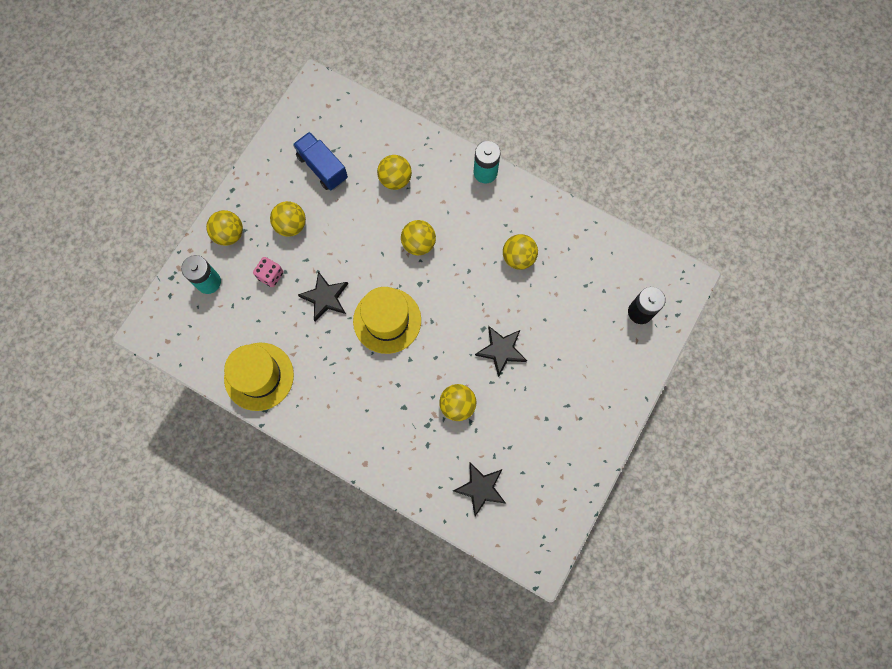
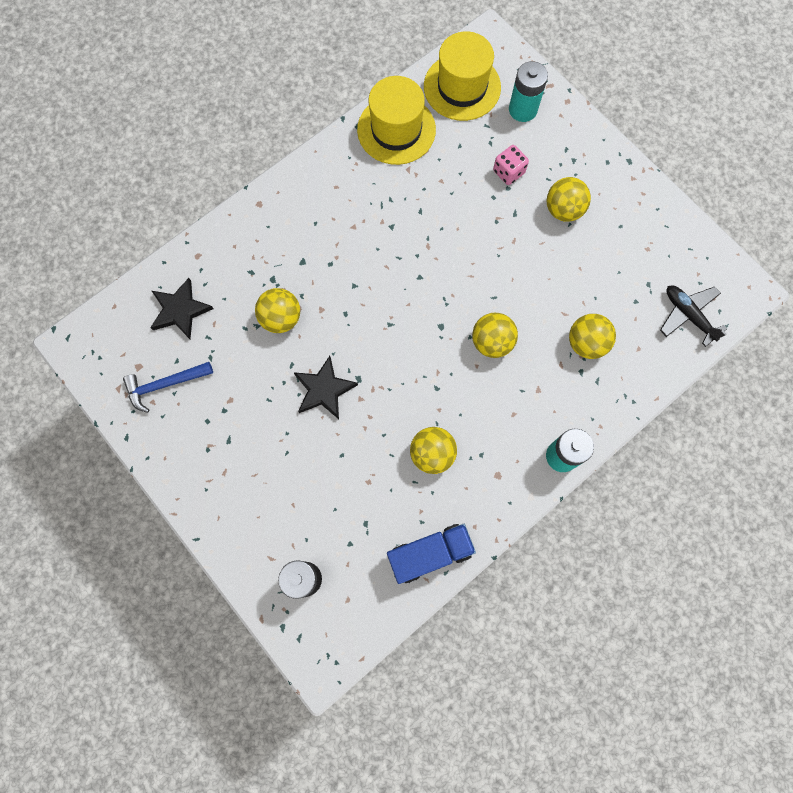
camera: 110 degrees right, 0 degrees up
(229, 234) = (574, 144): yellow ball -> none
(322, 167) = (628, 265): blue truck -> blue truck (429, 554)
(325, 297) = (461, 220): black star -> none
(348, 118) = (688, 315): none -> black plane
(387, 320) = (409, 276): yellow hat -> yellow hat (462, 87)
(545, 473) = (165, 385): none -> blue hammer

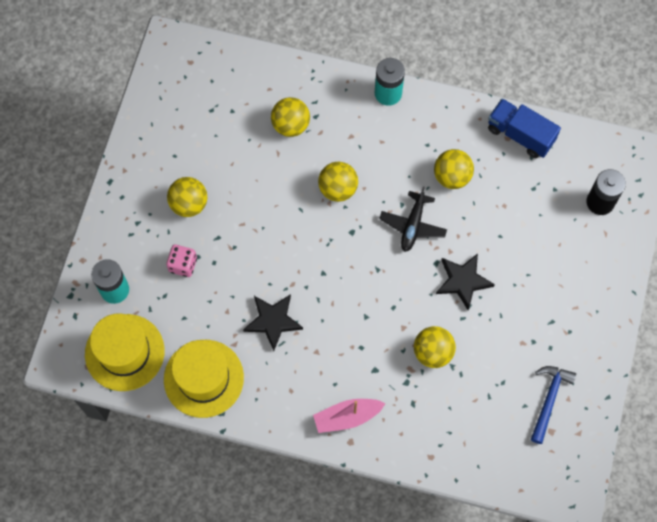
camera: 125 degrees left, 5 degrees down
(165, 385) = (549, 400): blue hammer -> blue hammer turned 105 degrees counterclockwise
(180, 310) = (484, 434): black star -> black star (273, 321)
(280, 214) = (347, 417): none -> pink boat
(688, 315) = (218, 70): black plane -> black plane (413, 225)

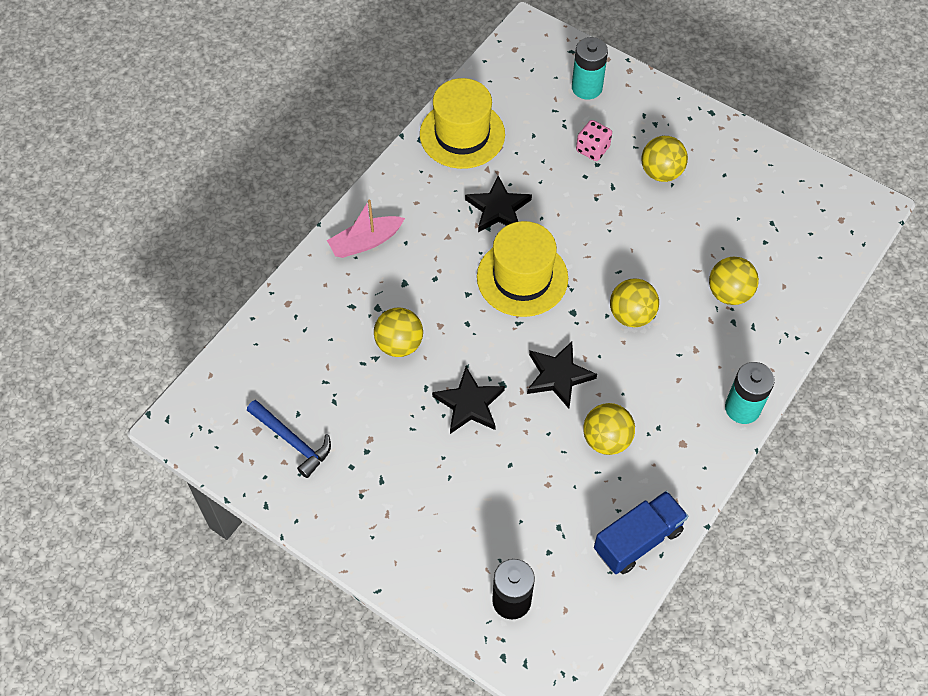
camera: 110 degrees right, 10 degrees down
(124, 352) = (517, 80): yellow hat -> yellow hat (522, 277)
(347, 417) = (365, 242): pink boat -> pink boat turned 120 degrees counterclockwise
(413, 225) = (558, 376): black plane -> black star

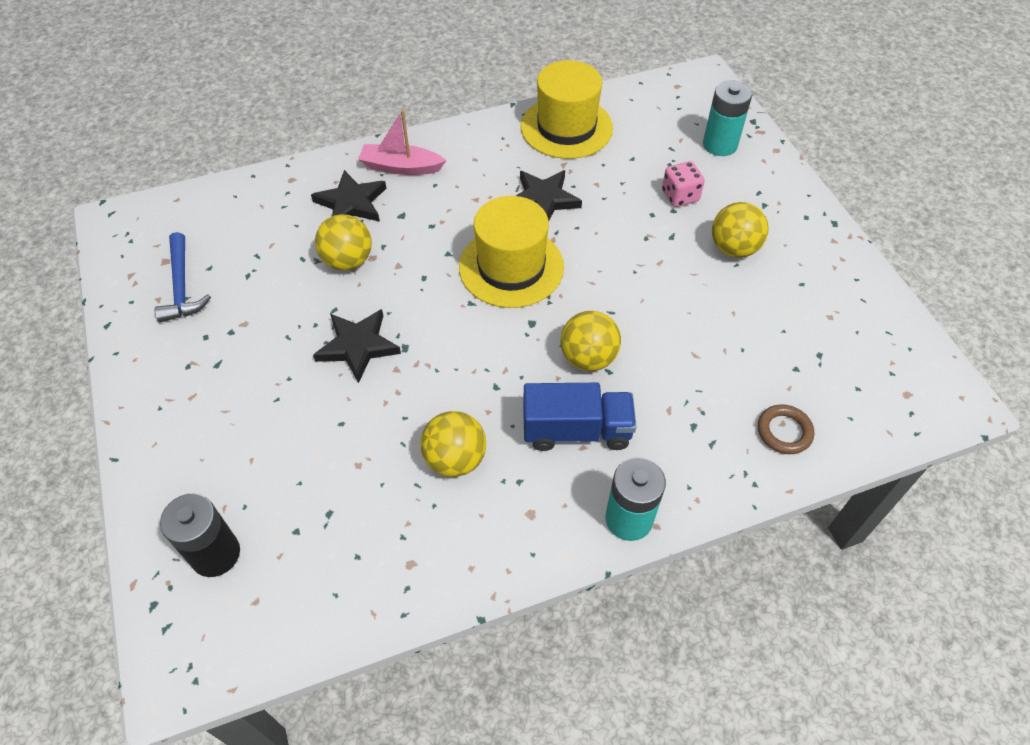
camera: 35 degrees right, 5 degrees down
(558, 376) = (464, 371): black star -> black star (351, 203)
(638, 540) = (394, 581): blue truck -> blue truck (576, 430)
(729, 293) = (712, 395): yellow ball -> none
(789, 291) = (784, 431): none -> brown ring

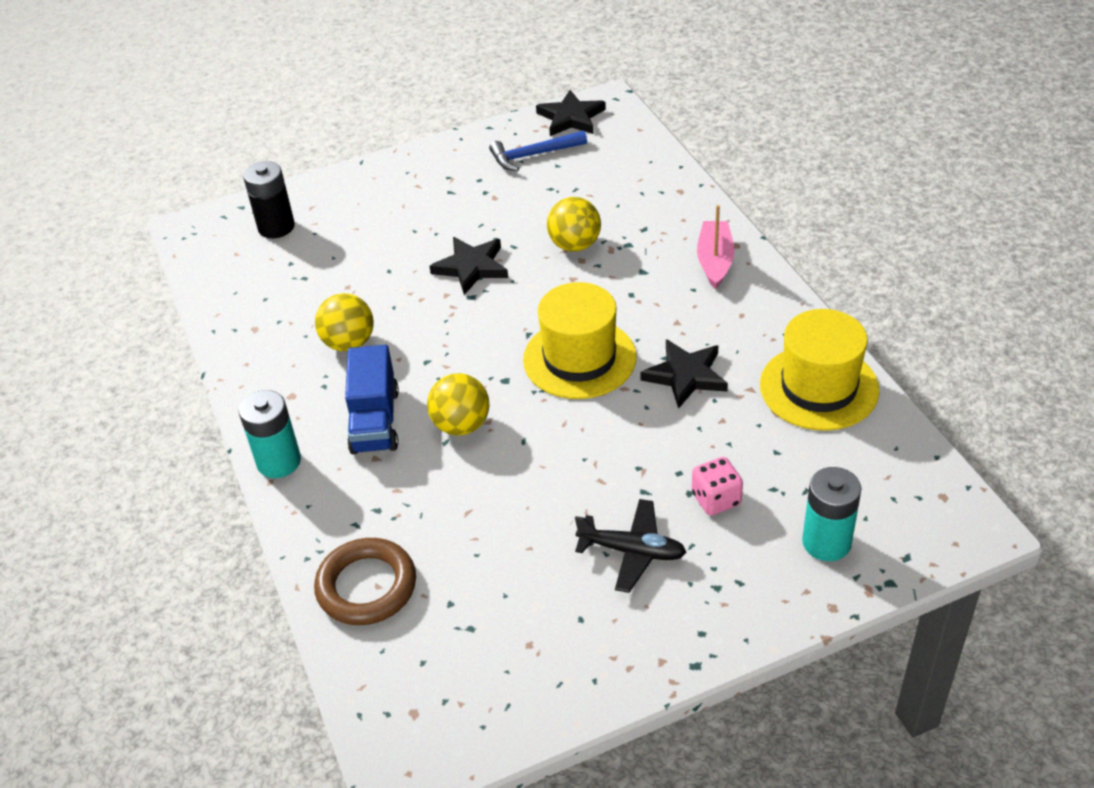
camera: 90 degrees right, 10 degrees down
(351, 203) = (653, 235): black star -> black star (571, 118)
(734, 248) = (632, 551): yellow ball -> black plane
(784, 431) = (366, 586): brown ring -> brown ring, size x1.68

